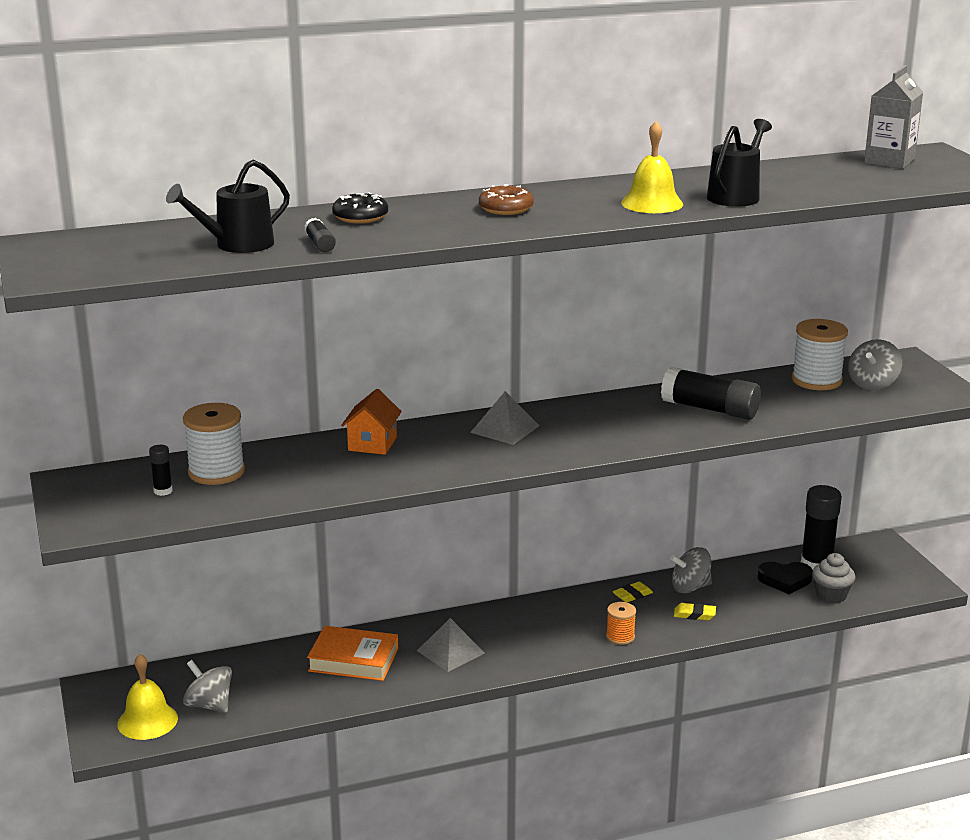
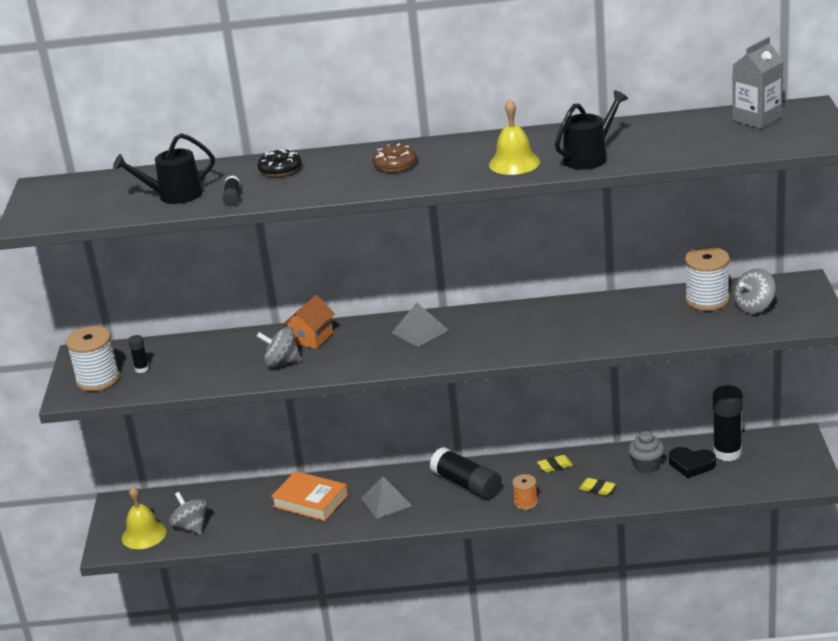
camera: 20 degrees right, 5 degrees up
(216, 472) = (186, 355): white spool -> white spool (98, 379)
(690, 587) = (607, 464): grey spinning top -> grey spinning top (281, 362)
(710, 409) = (596, 323): black glue stick -> black glue stick (466, 484)
(831, 595) = (723, 483): grey cupcake -> grey cupcake (646, 465)

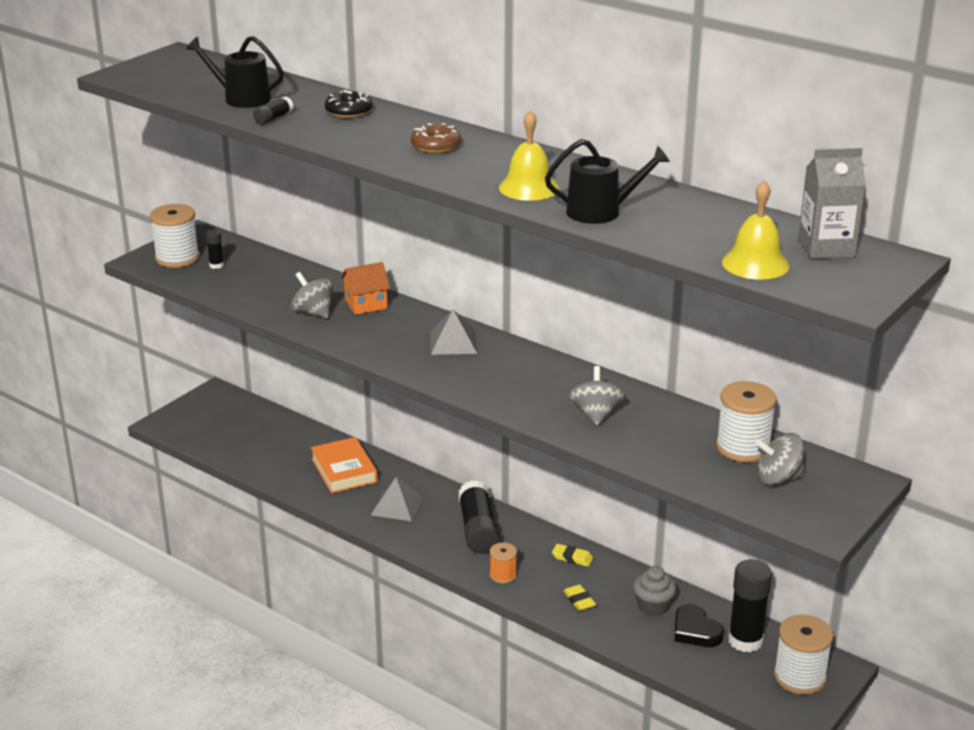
camera: 35 degrees right, 0 degrees up
(144, 534) = (199, 427): yellow bell -> yellow bell (755, 264)
(191, 527) = (236, 440): grey spinning top -> grey spinning top (596, 414)
(784, 455) = (799, 677): none -> white spool

